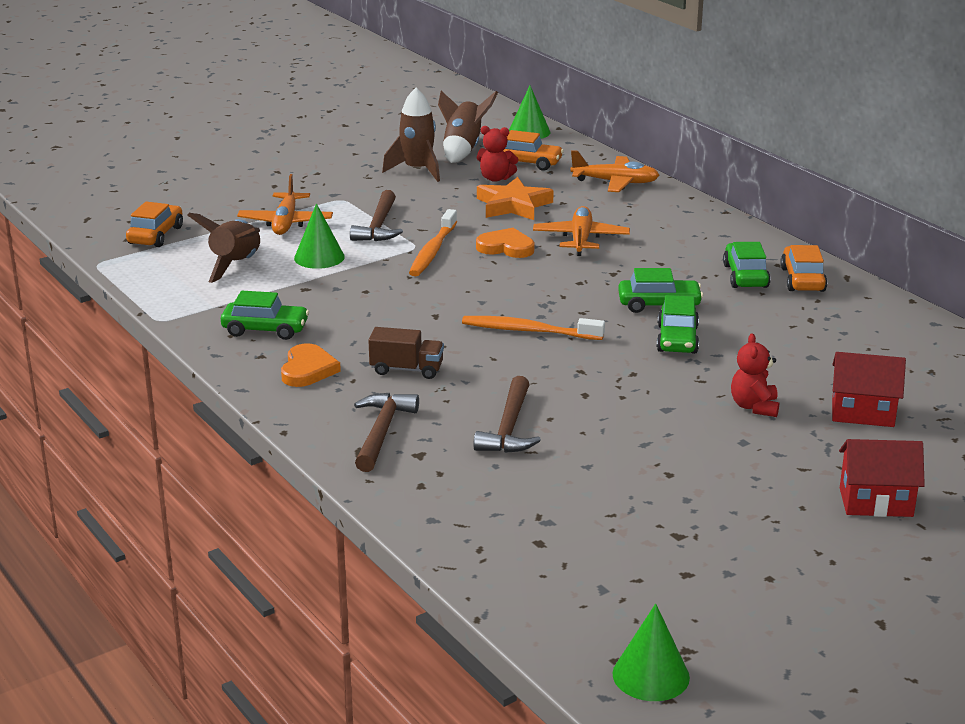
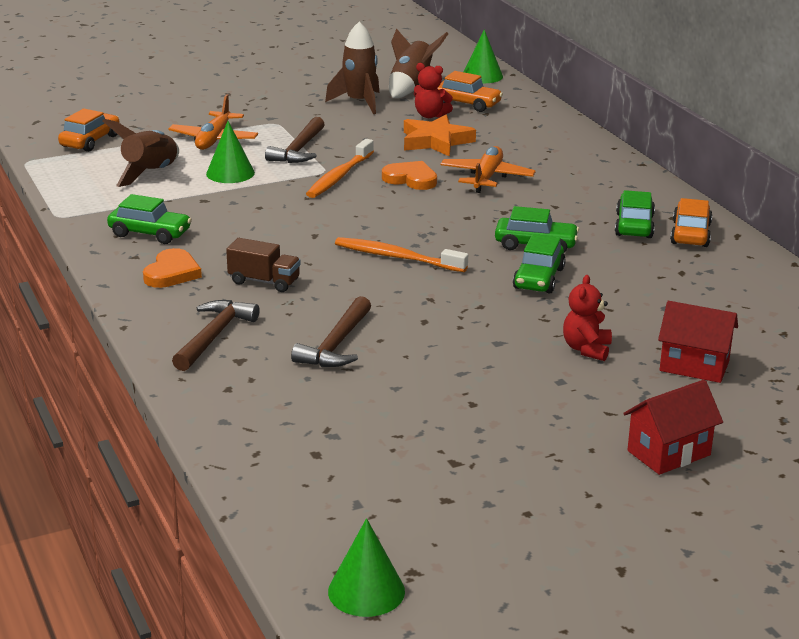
camera: 10 degrees right, 0 degrees up
(615, 182) = (544, 128): orange plane -> none
(876, 502) = (668, 453): red house -> red house turned 45 degrees counterclockwise

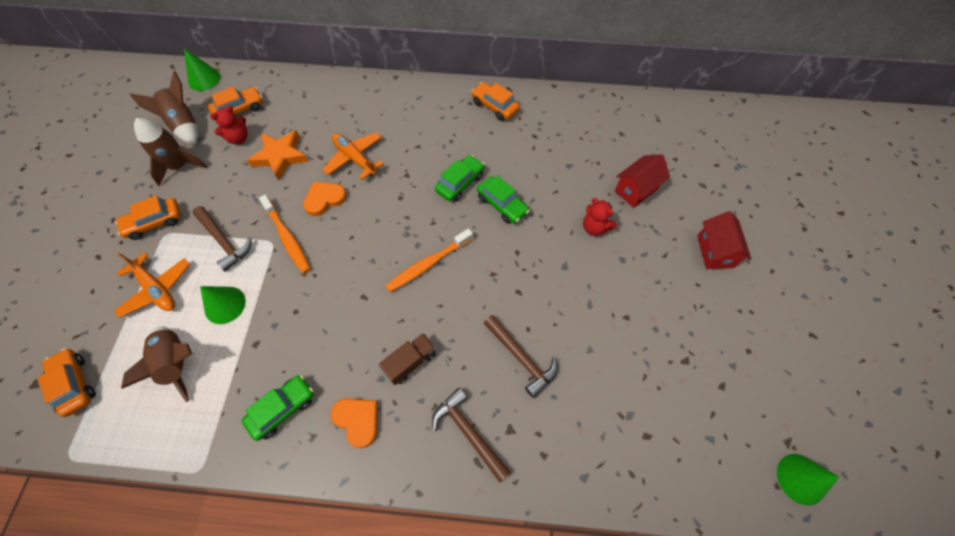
camera: 60 degrees left, 35 degrees up
(282, 114) = (154, 223): none -> orange car
(634, 225) = (468, 124): green car -> none

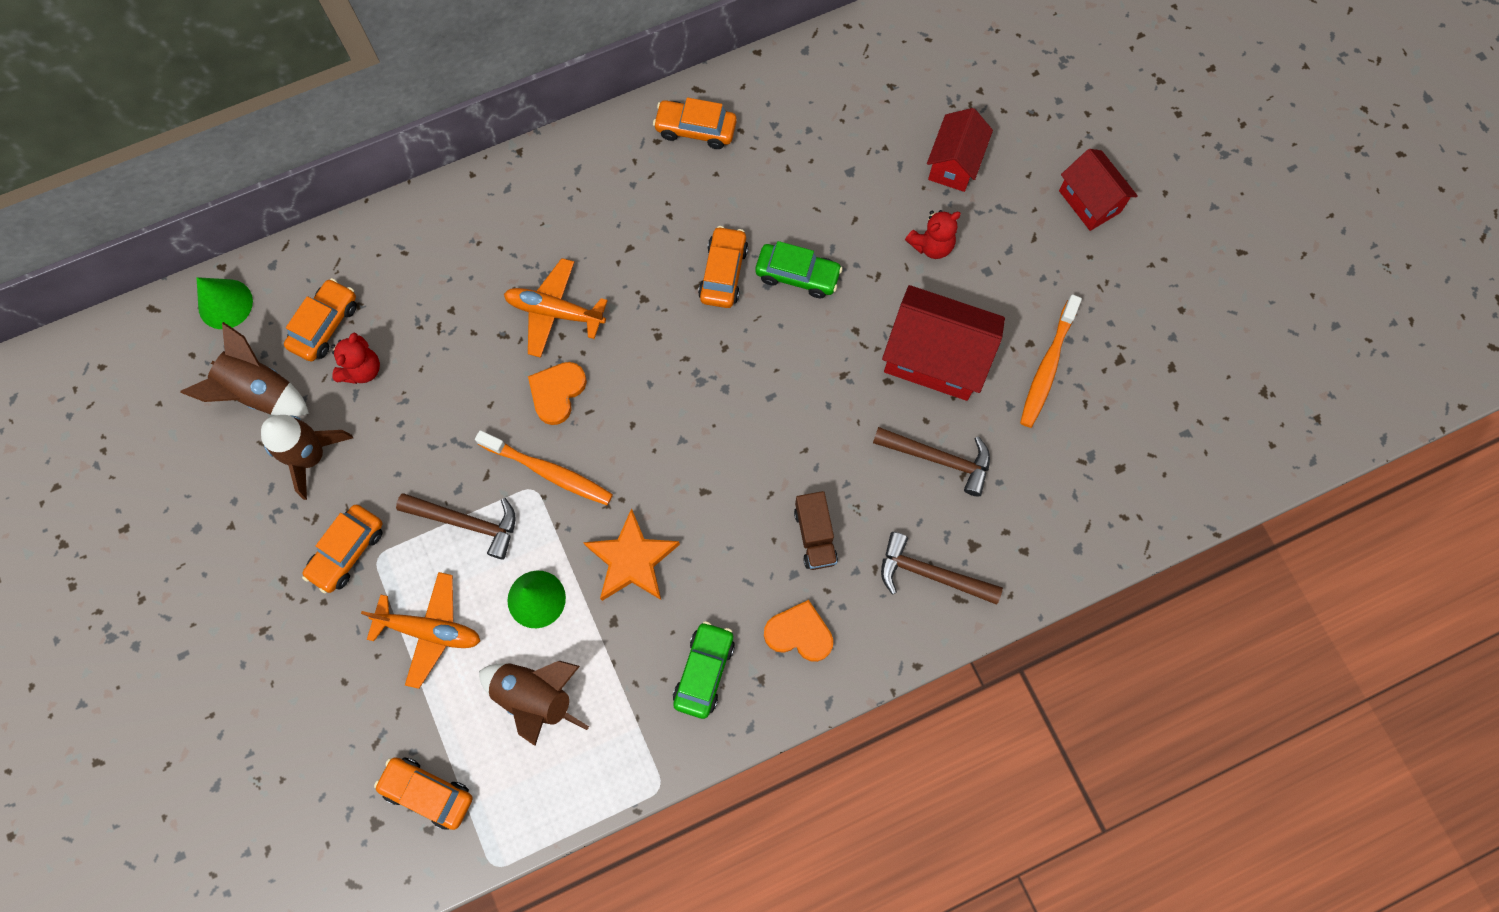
camera: 30 degrees left, 10 degrees up
(280, 156) = (446, 364): orange star -> orange star (632, 560)
(410, 362) = (815, 536): brown truck -> brown truck turned 150 degrees clockwise
(428, 264) = (756, 406): orange toothbrush -> orange toothbrush (1047, 367)
(460, 183) = (723, 273): green car -> orange car
(557, 294) = (935, 358): none -> red house
(594, 227) = (931, 245): red teddy bear -> red teddy bear turned 45 degrees counterclockwise
(801, 479) = (1291, 424): green cone -> none

